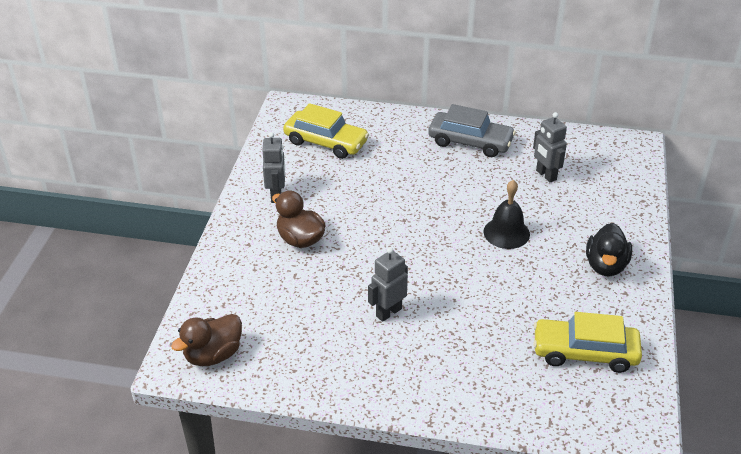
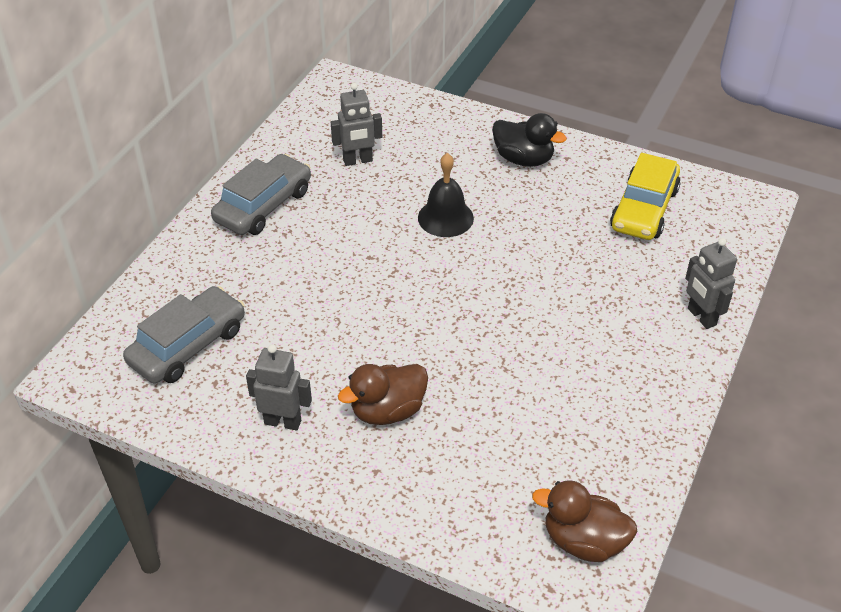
camera: 75 degrees left, 5 degrees up
(213, 355) = (583, 541): brown duck -> brown duck turned 135 degrees clockwise
(326, 142) = (188, 346): yellow car -> grey car
(388, 312) = (548, 349): grey robot -> grey robot (701, 317)

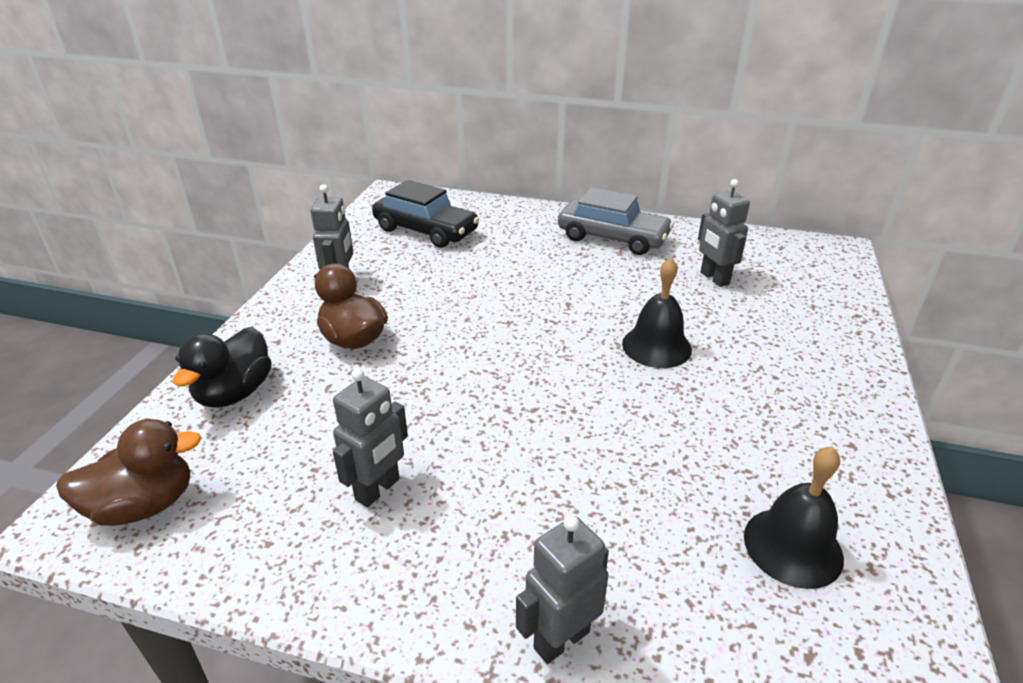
camera: 80 degrees right, 10 degrees down
(188, 346) = (426, 230): grey car -> black car
(523, 159) = (813, 401): black duck -> black duck (235, 393)
(581, 395) = (378, 489): none -> grey robot
(583, 541) = (144, 505): brown duck -> brown duck turned 60 degrees clockwise
(644, 209) = (793, 546): yellow car -> black bell

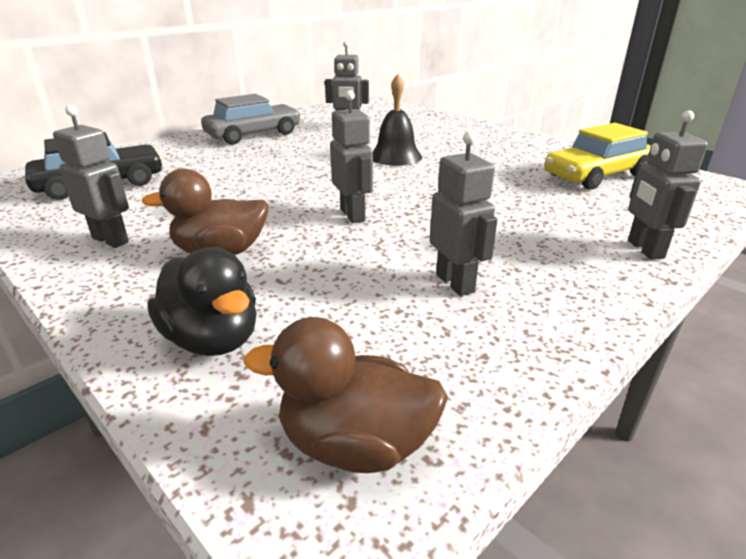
camera: 60 degrees left, 5 degrees down
(144, 505) = (355, 444): brown duck -> brown duck turned 90 degrees counterclockwise
(472, 377) = (353, 215): none -> grey robot
(793, 546) = (596, 175): black bell -> yellow car

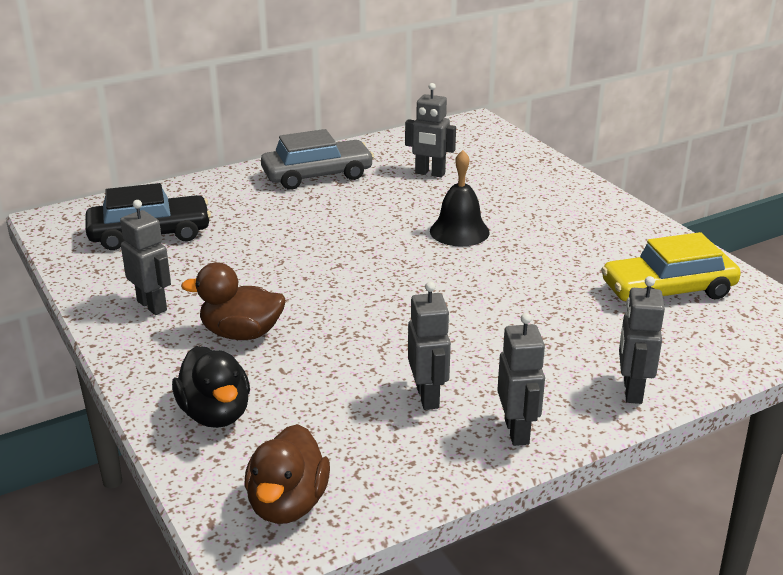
camera: 15 degrees right, 0 degrees up
(353, 215) = (375, 308): grey robot -> grey robot (517, 431)
(355, 444) = (287, 504): brown duck -> brown duck turned 105 degrees counterclockwise

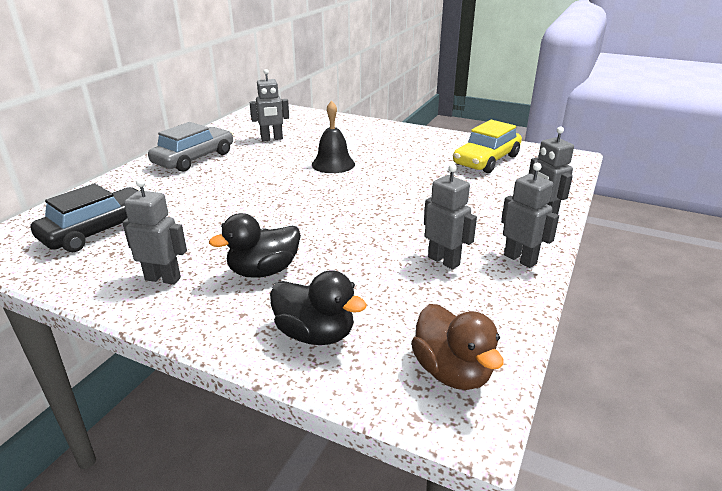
camera: 35 degrees left, 0 degrees up
(241, 333) = (263, 271): brown duck -> black duck

